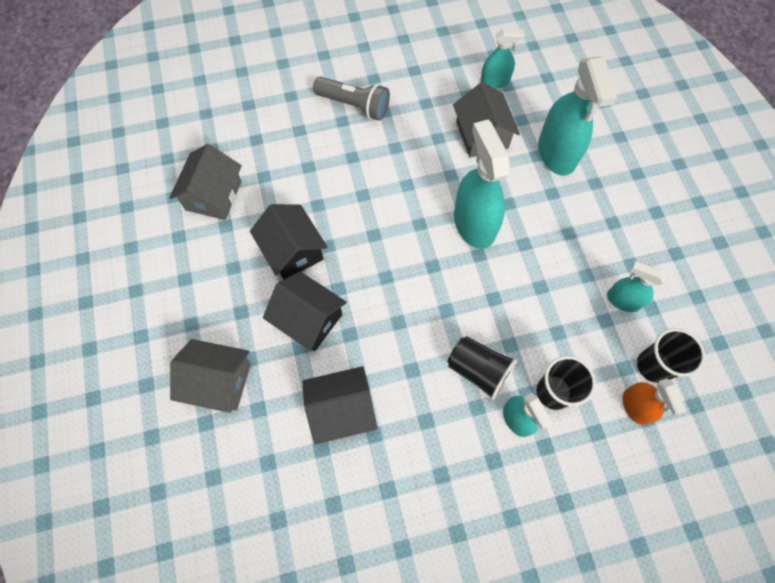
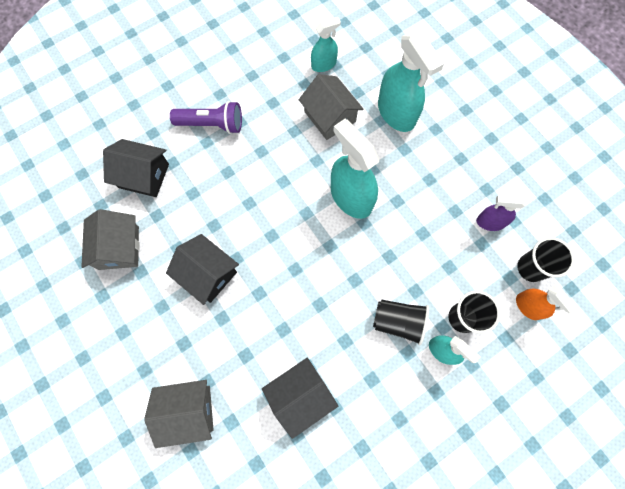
camera: 20 degrees left, 5 degrees up
(308, 319) = (244, 329): black house -> black house (143, 176)
(354, 105) = (212, 124): grey flashlight -> purple flashlight
(623, 300) = (490, 222): turquoise spray bottle -> purple spray bottle

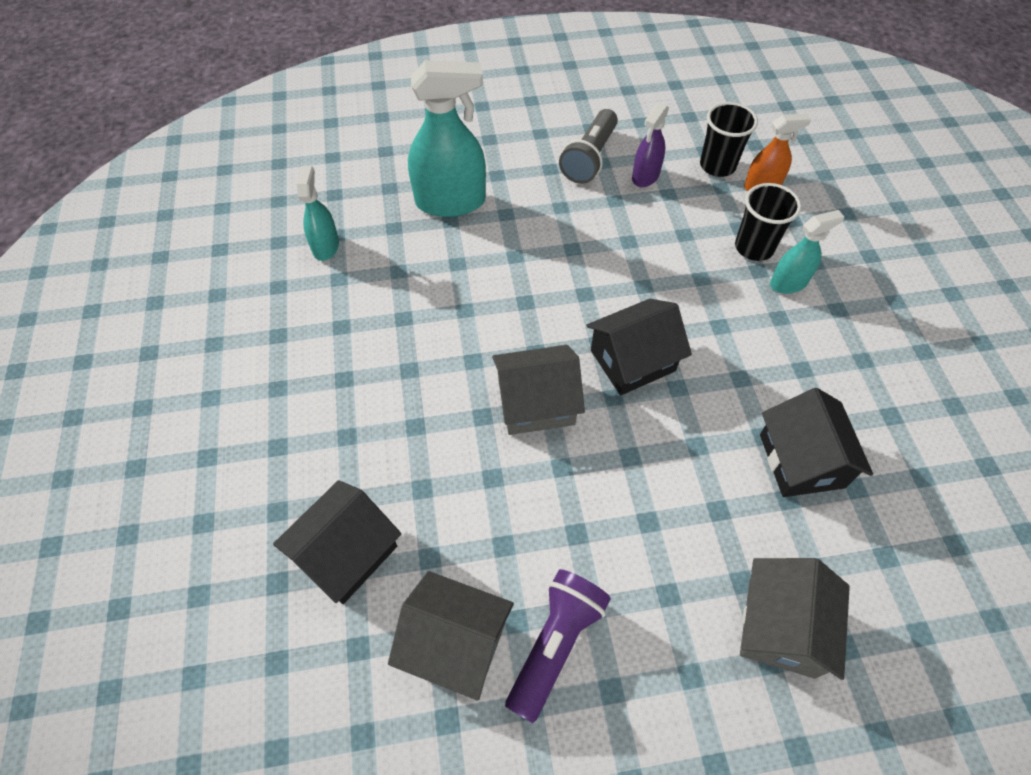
camera: 65 degrees left, 15 degrees down
(208, 274) = (568, 515): black house -> black house (632, 360)
(212, 124) = (321, 417): purple flashlight -> purple flashlight (555, 644)
(330, 116) = (409, 270): grey house -> grey house (536, 403)
(351, 197) = (541, 293): turquoise spray bottle -> none
(398, 322) = (735, 311): black cup -> none
(486, 179) = (589, 158): none -> grey flashlight

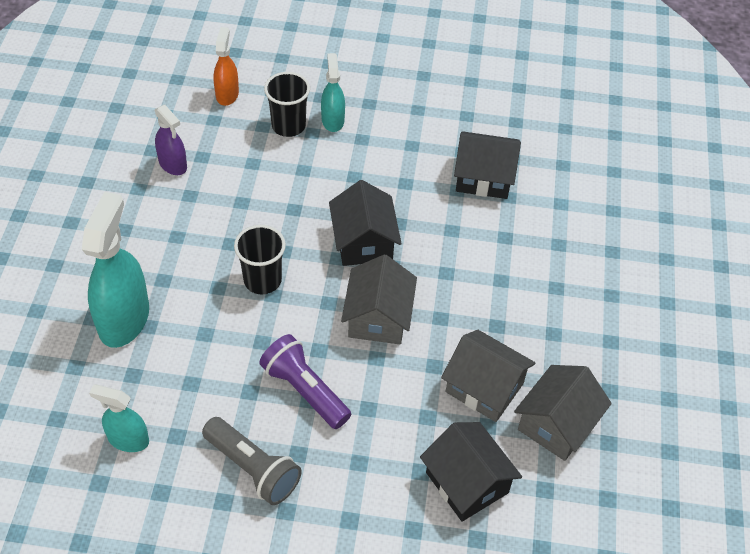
camera: 75 degrees left, 5 degrees down
(555, 644) = (573, 363): purple flashlight -> purple flashlight (305, 390)
(589, 158) = (127, 196): grey flashlight -> grey flashlight (253, 468)
(717, 166) = (188, 112): black cup -> black cup (262, 280)
(781, 627) = (593, 236): grey house -> grey house (484, 387)

